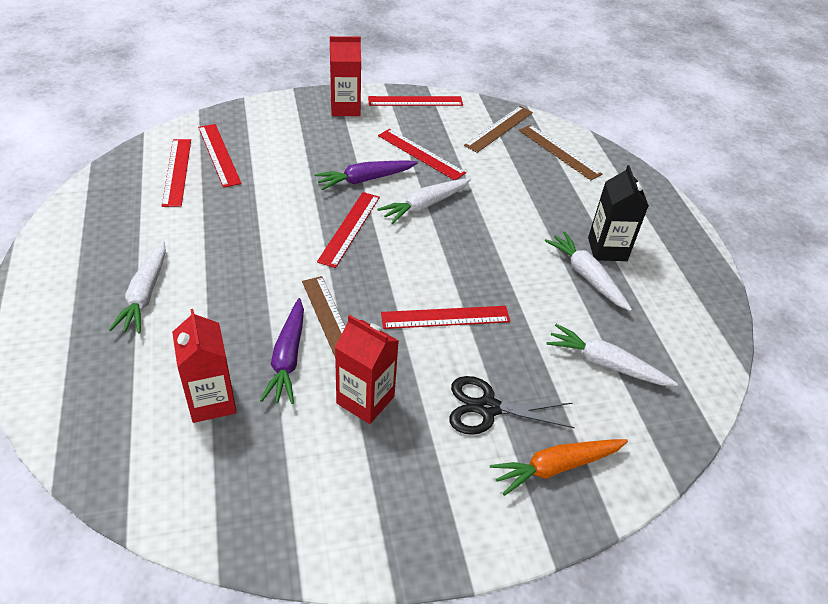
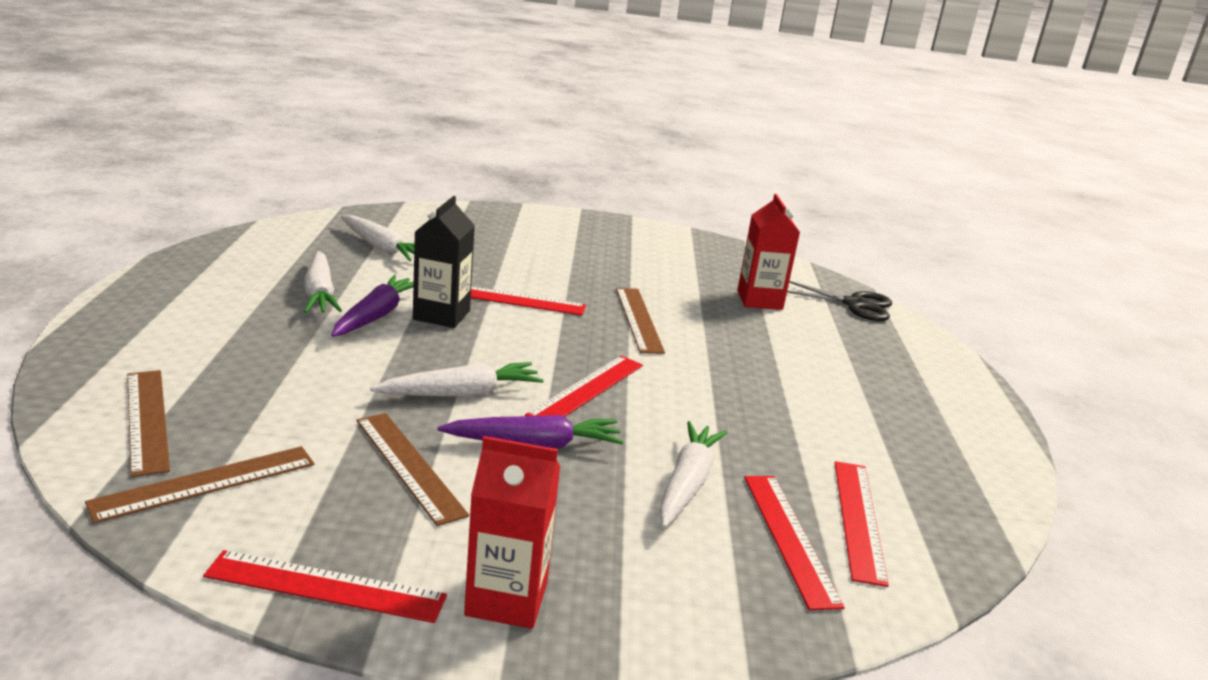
camera: 165 degrees left, 20 degrees down
(145, 294) = (849, 378): white carrot -> white carrot (687, 483)
(288, 358) = (688, 308): purple carrot -> purple carrot (376, 315)
(365, 400) = (622, 275): red carton -> none
(421, 154) = (409, 466): red ruler -> brown ruler
(488, 408) = (516, 252): black scissors -> black scissors (854, 304)
(556, 467) = (485, 223): orange carrot -> none
(607, 249) = (259, 306): black carton -> black carton (441, 315)

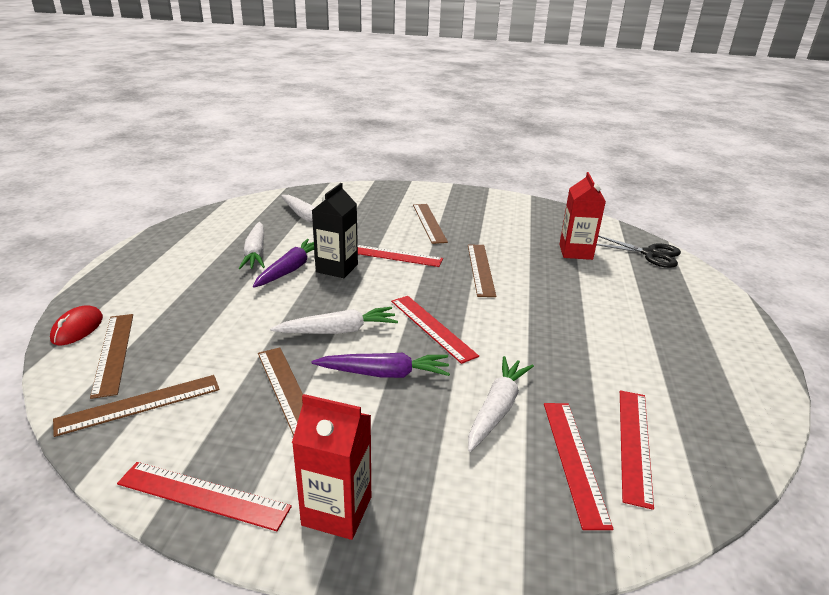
camera: 10 degrees right, 5 degrees up
(82, 389) = (77, 328): none -> red mouse
(558, 259) = (429, 223): none -> brown ruler
(587, 389) = (432, 327): red ruler -> red ruler turned 75 degrees counterclockwise

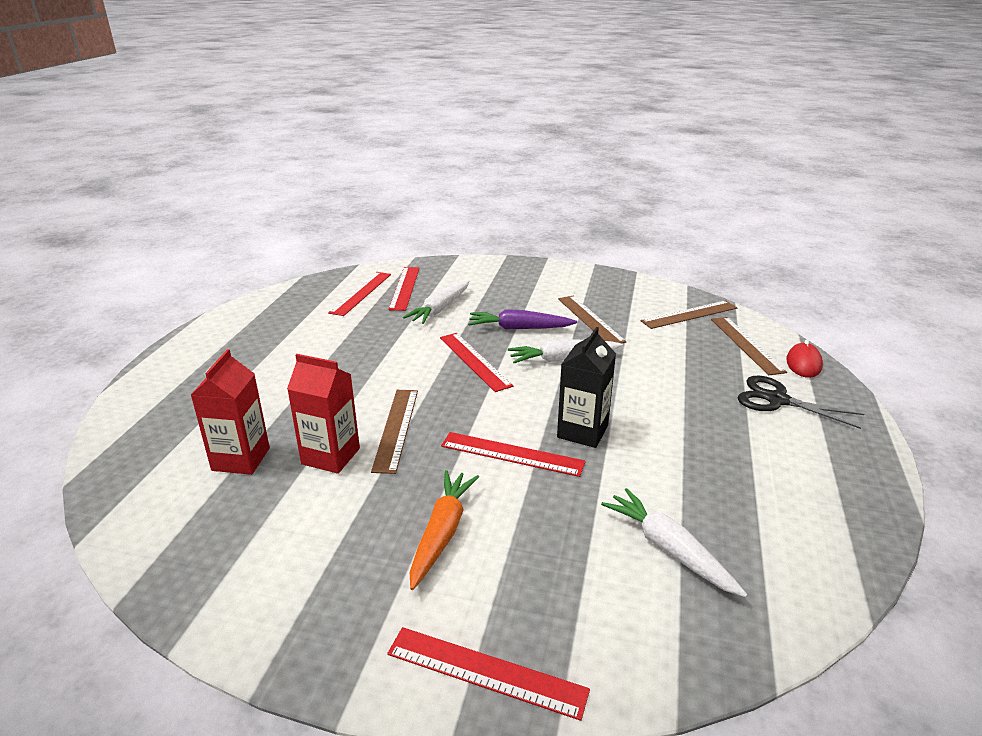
camera: 175 degrees left, 0 degrees up
(203, 495) = (615, 280): red ruler -> red ruler (486, 671)
(255, 253) = (703, 459): white carrot -> none
(290, 269) = (640, 430): purple carrot -> none
(337, 511) = (543, 275): red carton -> red carton (330, 456)
(429, 223) = (442, 532): brown ruler -> orange carrot
(650, 254) = (134, 454): black scissors -> black scissors (777, 400)

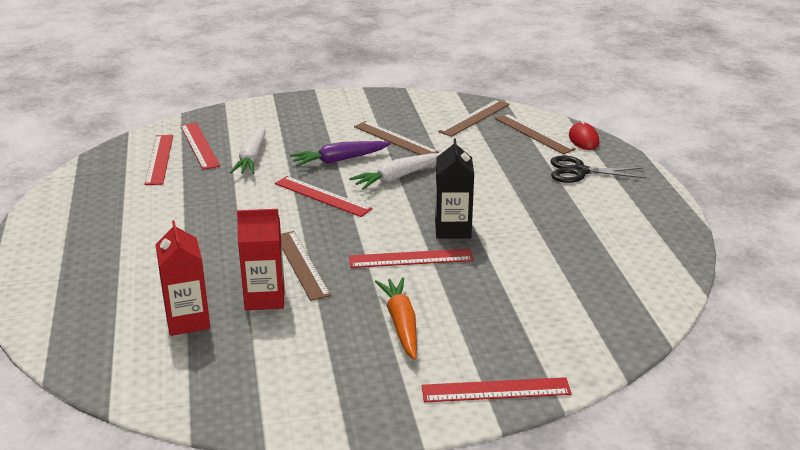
camera: 25 degrees left, 0 degrees up
(669, 549) = (564, 289): white carrot -> none

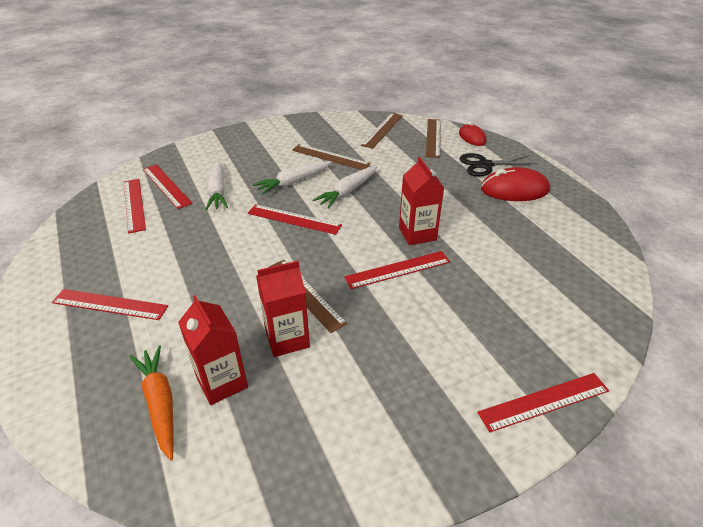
camera: 15 degrees left, 10 degrees up
(106, 243) = (110, 304): none -> red ruler
(339, 160) = (293, 182): purple carrot -> white carrot
(401, 323) = (423, 342): orange carrot -> orange carrot (160, 403)
(452, 229) = (417, 234): black carton -> red carton
(533, 133) = (433, 137): brown ruler -> brown ruler turned 60 degrees clockwise
(598, 202) = (514, 190): none -> red mouse

